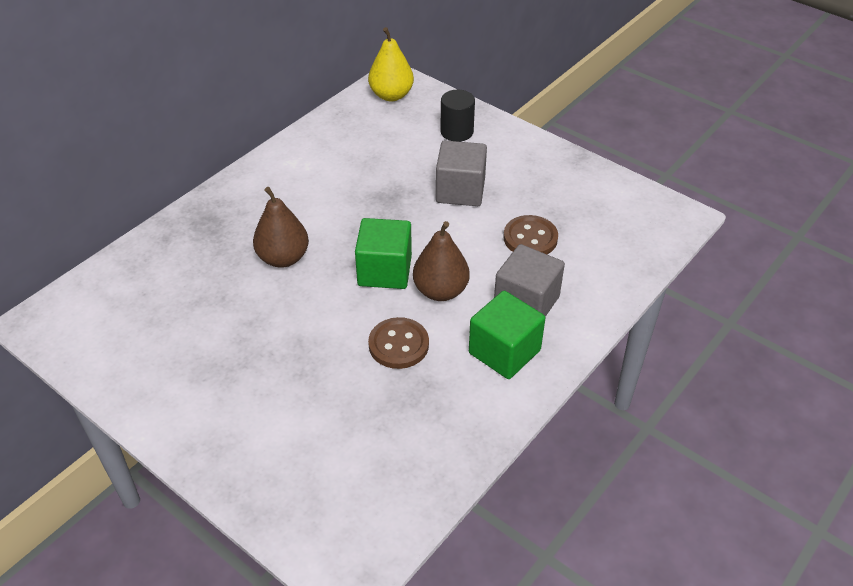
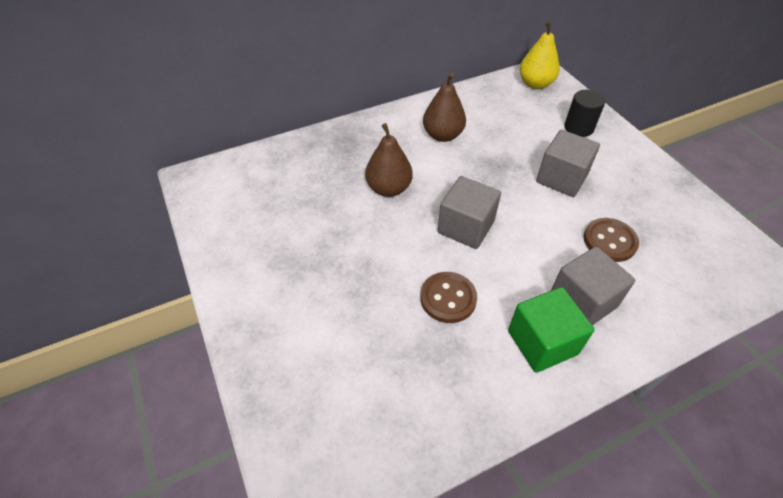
camera: 25 degrees right, 5 degrees up
(384, 271) = (465, 227): green cube -> grey cube
(440, 291) = (506, 262): brown pear -> brown pear (442, 135)

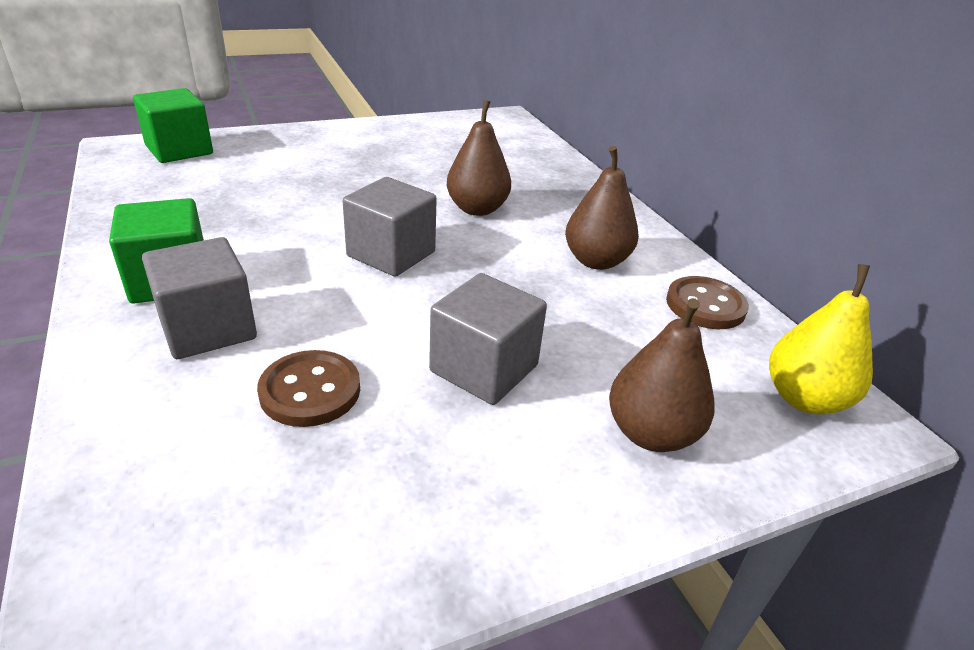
camera: 90 degrees right, 15 degrees down
(305, 434) = (179, 150): none -> green cube
(448, 298) = (279, 227): brown button -> brown button (705, 305)
(578, 128) = (651, 433): black cylinder -> brown pear

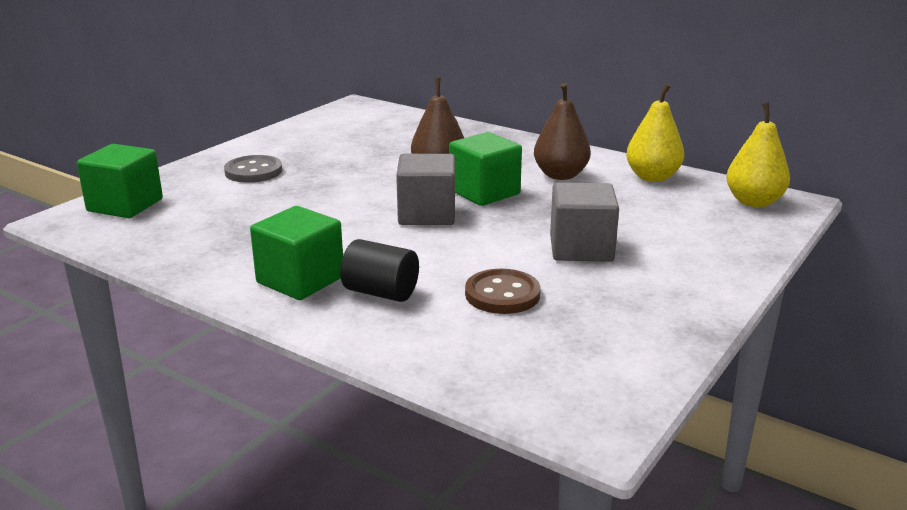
camera: 30 degrees left, 10 degrees down
(208, 328) = (381, 292): grey cube -> black cylinder
(319, 153) = (253, 171): none -> grey button
(484, 251) = (484, 192): none -> green cube
(651, 433) = (704, 242): brown pear -> none
(705, 305) = (652, 177): brown button -> yellow pear

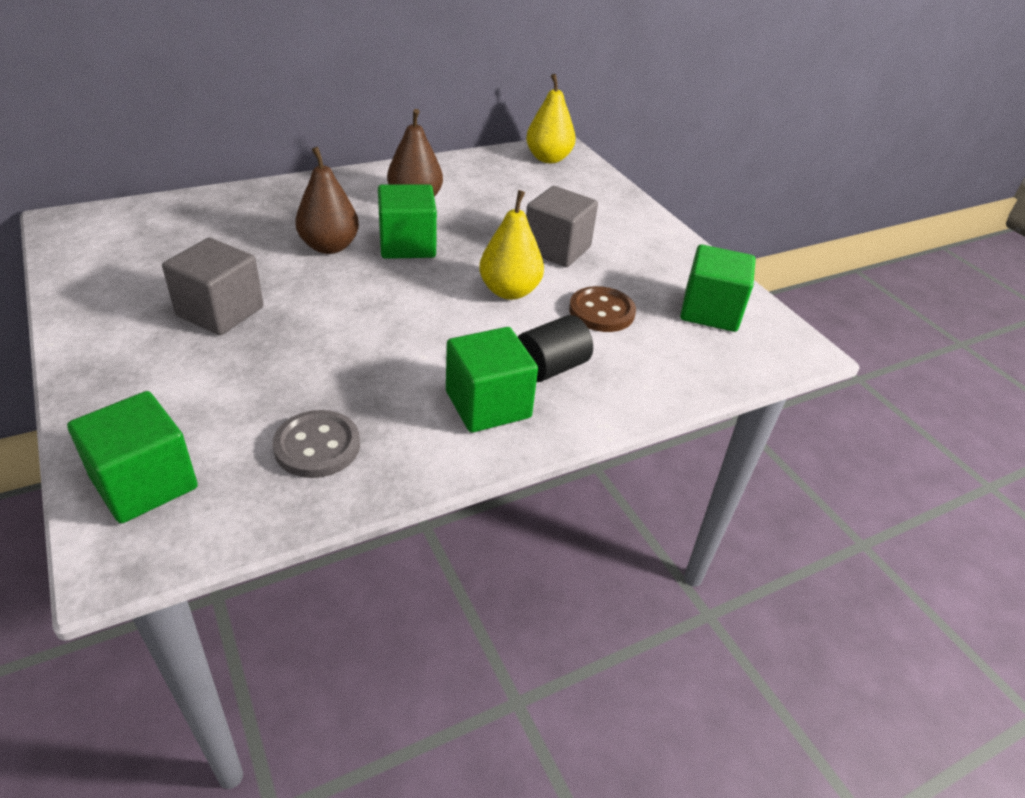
camera: 65 degrees left, 15 degrees up
(253, 171) = (173, 352): grey button -> grey button (317, 446)
(427, 214) = (420, 289): grey cube -> grey cube (220, 311)
(591, 353) = (710, 311): none -> green cube
(652, 177) = (465, 169): yellow pear -> yellow pear (509, 291)

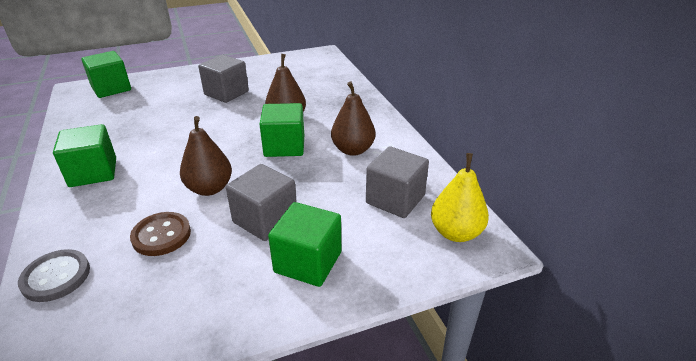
camera: 100 degrees right, 5 degrees down
(317, 446) = (102, 122): grey button -> grey button (56, 277)
(507, 181) = (395, 199): none -> grey cube
(509, 291) = (209, 188): yellow pear -> brown pear
(551, 367) = (110, 200): black cylinder -> none
(710, 311) = (125, 316): green cube -> green cube (308, 262)

